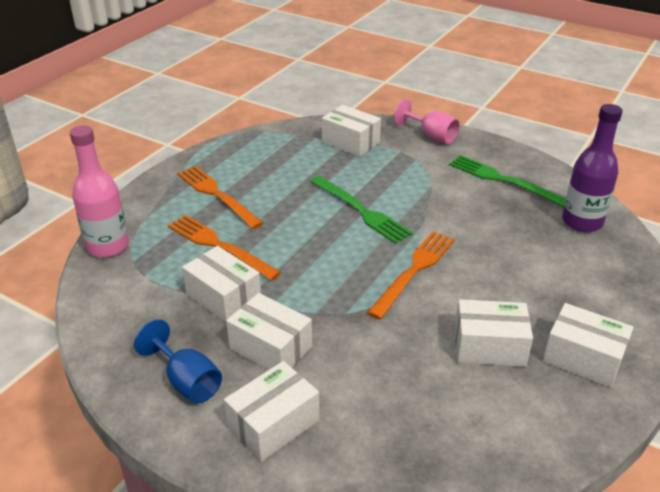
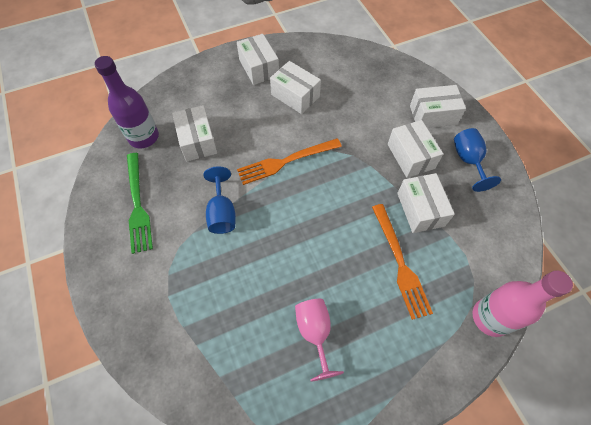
camera: 145 degrees left, 25 degrees up
(217, 195) = (370, 335): orange fork -> none
(350, 142) = (196, 341): white box -> white box (197, 141)
(361, 211) = (270, 237): green fork -> none
(424, 206) = (222, 213): none -> blue goblet
(431, 136) = (119, 300): pink goblet -> pink goblet (315, 333)

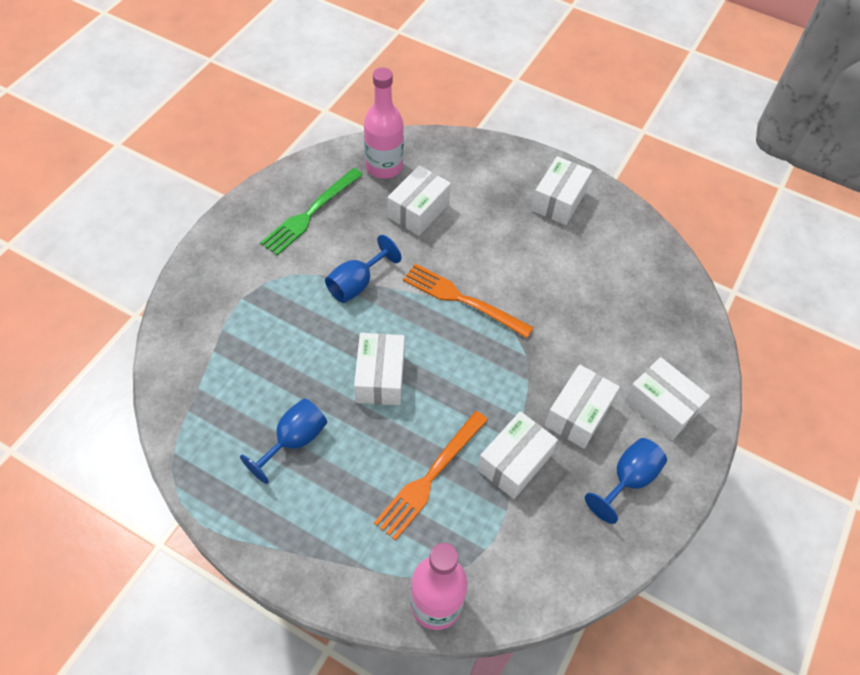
camera: 50 degrees right, 5 degrees down
(143, 137) = (384, 167): purple bottle -> pink bottle
(295, 96) = (554, 256): white box -> white box (380, 377)
(315, 333) = (294, 441): pink goblet -> blue goblet

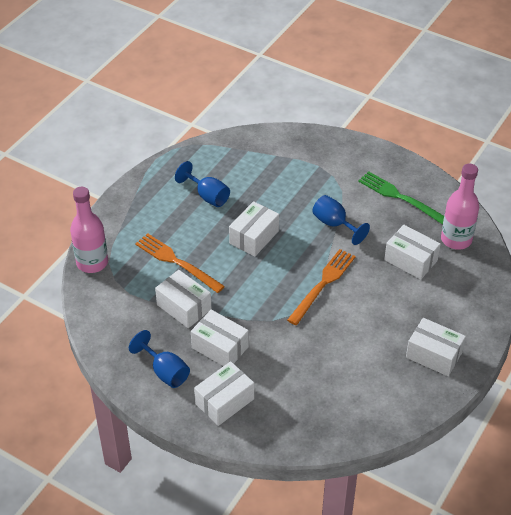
camera: 95 degrees right, 10 degrees down
(380, 377) = (254, 237): white box -> white box turned 60 degrees counterclockwise

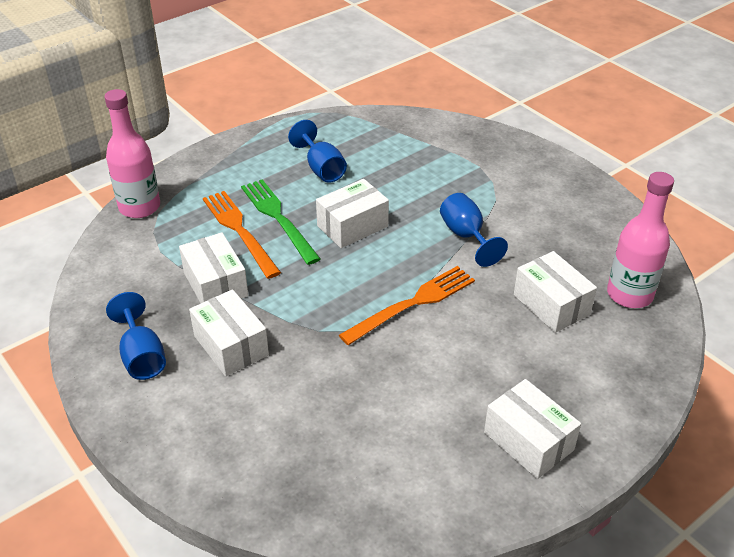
camera: 20 degrees right, 5 degrees down
(224, 401) = (194, 417): white box -> none
(400, 197) = (571, 225): green fork -> green fork (278, 218)

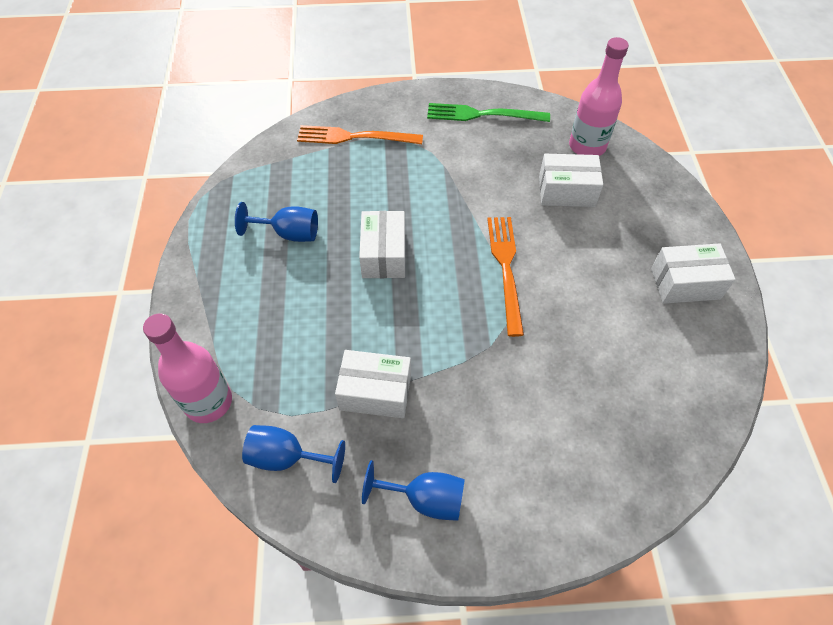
camera: 55 degrees left, 15 degrees up
(231, 345) = (462, 419): white box -> none
(239, 231) = (318, 337): orange fork -> orange fork (354, 137)
(278, 218) = (327, 299): green fork -> green fork (482, 114)
(466, 236) = (457, 193): blue goblet -> blue goblet (287, 457)

